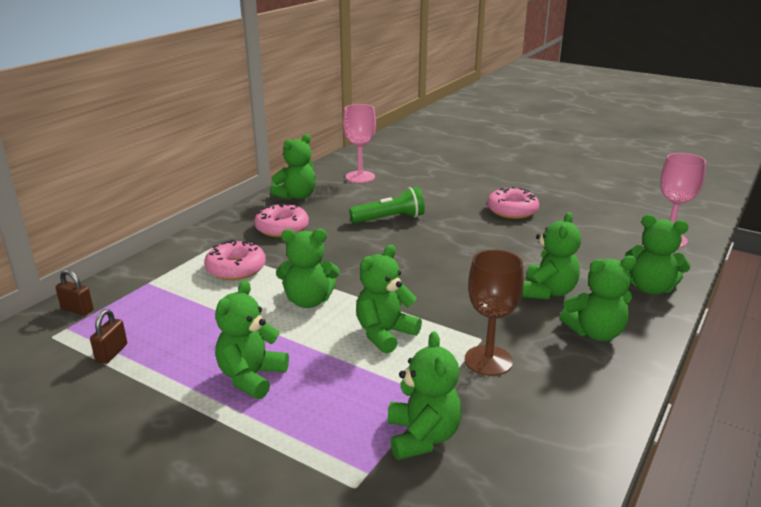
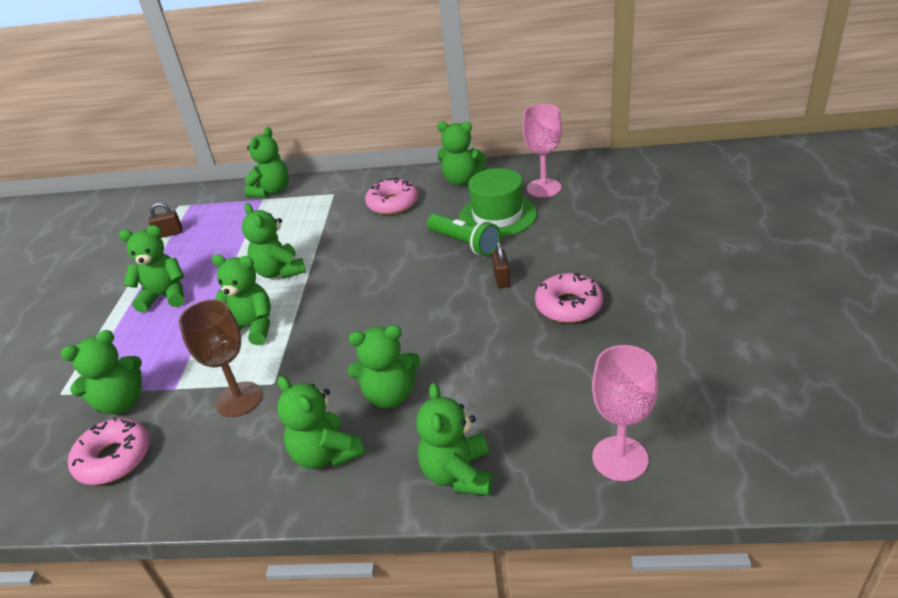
camera: 65 degrees right, 10 degrees up
(77, 309) = (212, 196): brown padlock -> brown padlock (501, 279)
(142, 274) = (272, 191): none -> green teddy bear
(236, 268) = (307, 219): pink donut -> pink donut (114, 458)
(370, 199) = (497, 216): none -> green hat

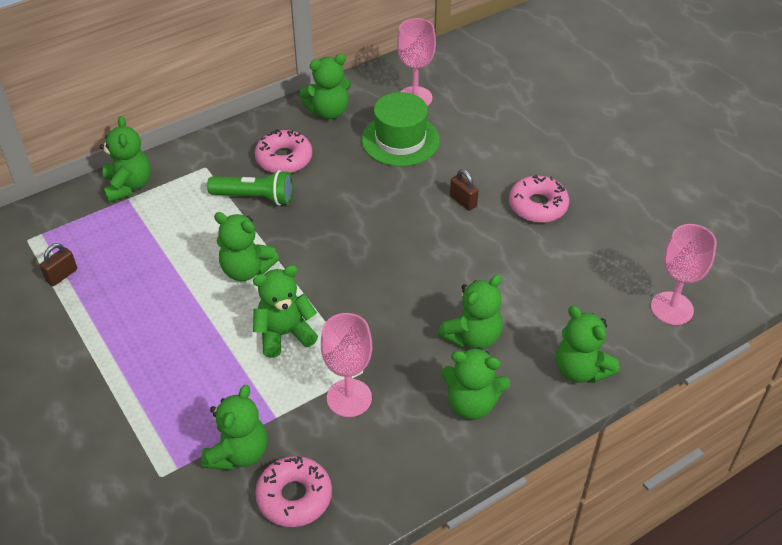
camera: 40 degrees left, 10 degrees up
(165, 296) = (150, 342): green teddy bear -> none
(239, 399) = (349, 398): brown goblet -> pink goblet
(465, 243) = (398, 178): green flashlight -> green flashlight (255, 197)

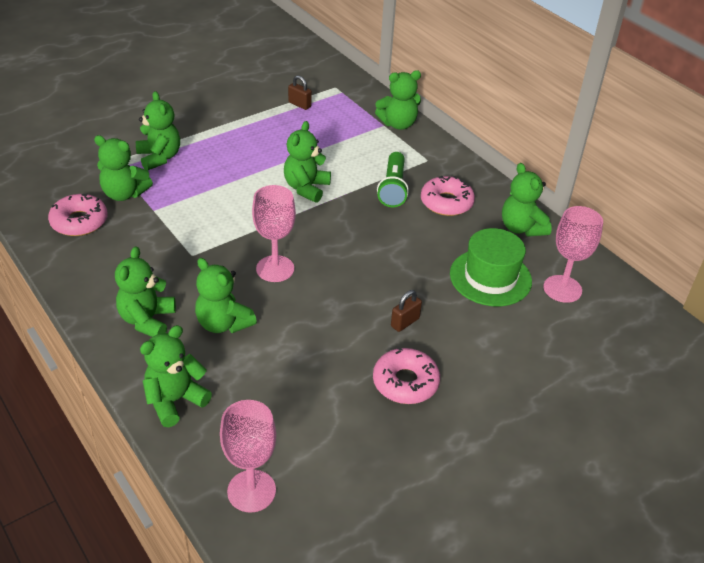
camera: 85 degrees right, 5 degrees down
(284, 334) = (235, 211): green teddy bear -> green teddy bear (159, 157)
(349, 398) = (165, 247): pink goblet -> pink goblet (275, 269)

